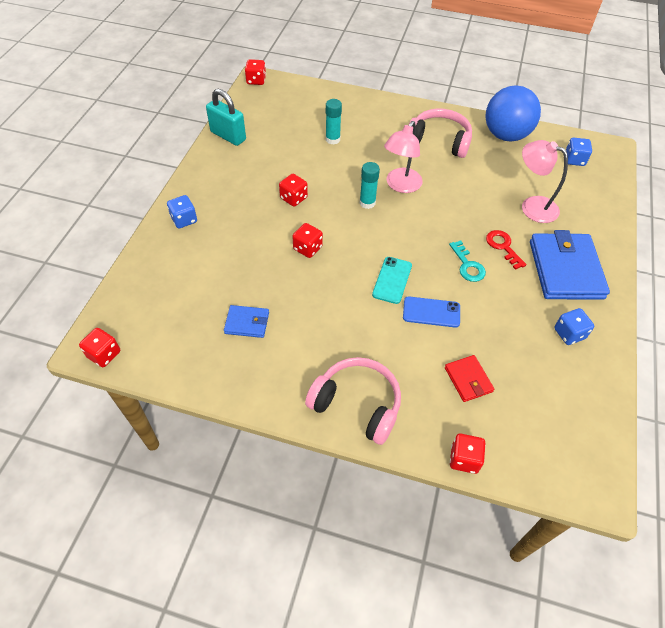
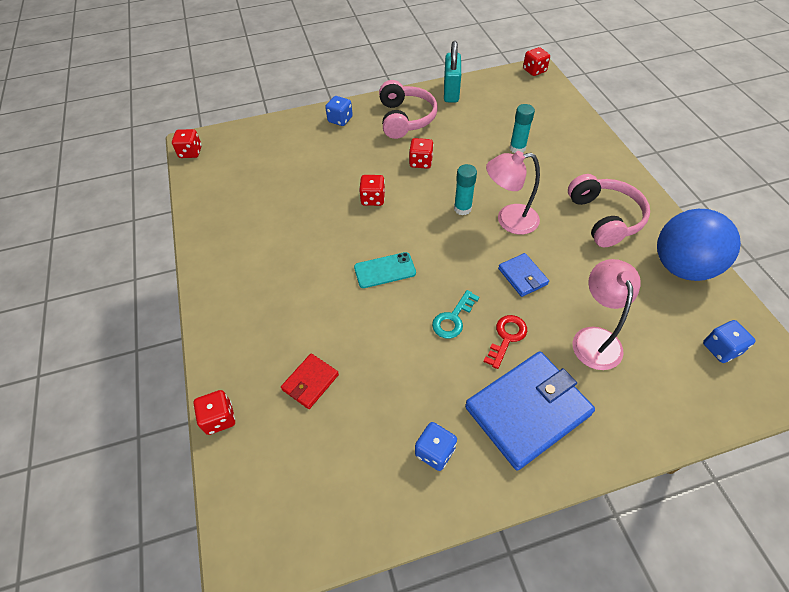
camera: 60 degrees right, 0 degrees up
(247, 323) = (267, 205): blue wallet -> blue wallet (522, 276)
(357, 404) = (232, 312): pink headphones -> pink headphones (405, 119)
(431, 312) = (370, 317): blue phone -> none

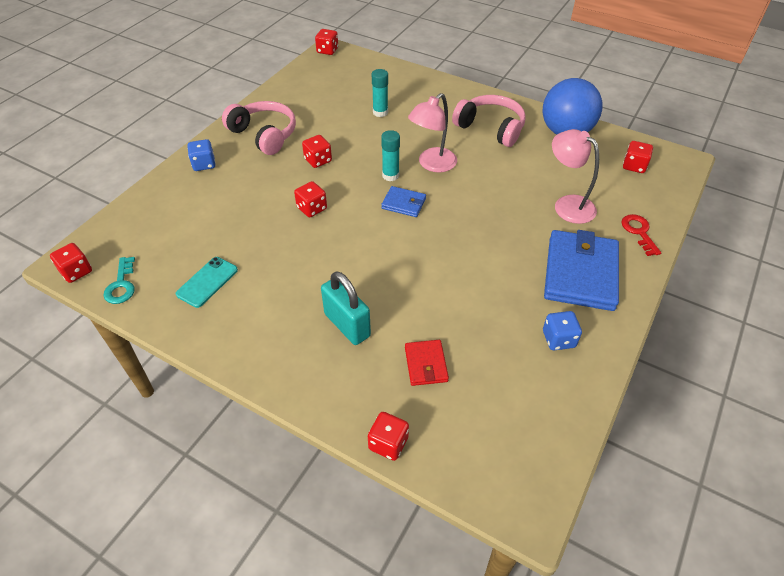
camera: 45 degrees left, 5 degrees down
(385, 270) = (385, 252): turquoise phone -> turquoise phone (207, 282)
(451, 92) = (279, 96): turquoise padlock -> turquoise padlock (347, 325)
(453, 318) = (472, 251): turquoise key -> turquoise key (121, 285)
(506, 337) = (518, 239): red key -> red key (639, 232)
(522, 276) = (483, 195): blue wallet -> blue wallet (403, 204)
(721, 349) = (634, 166): blue dice -> red dice

